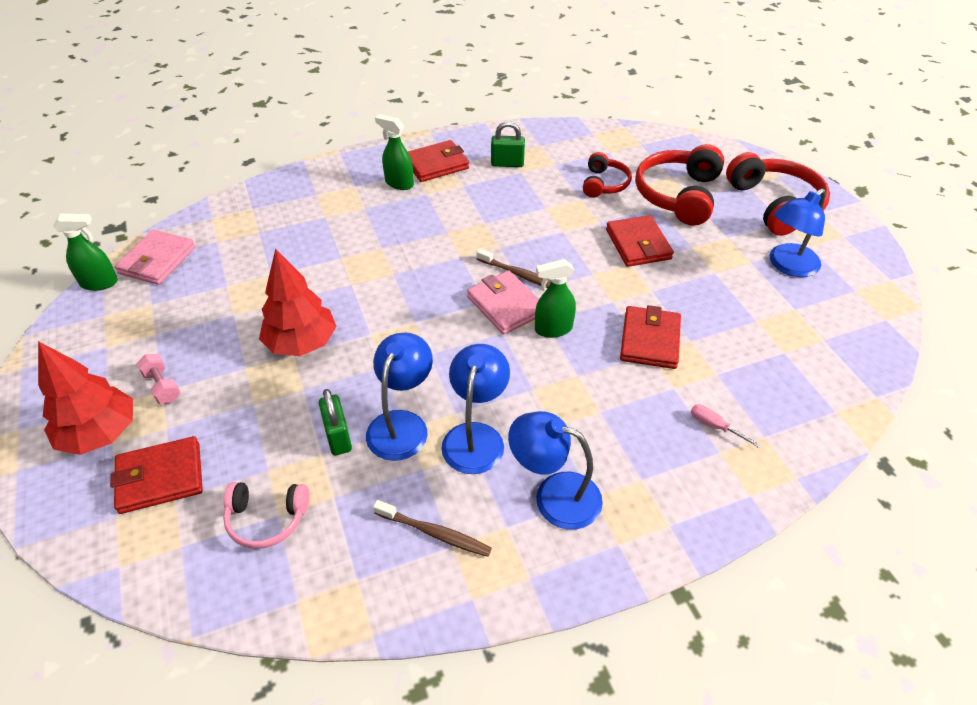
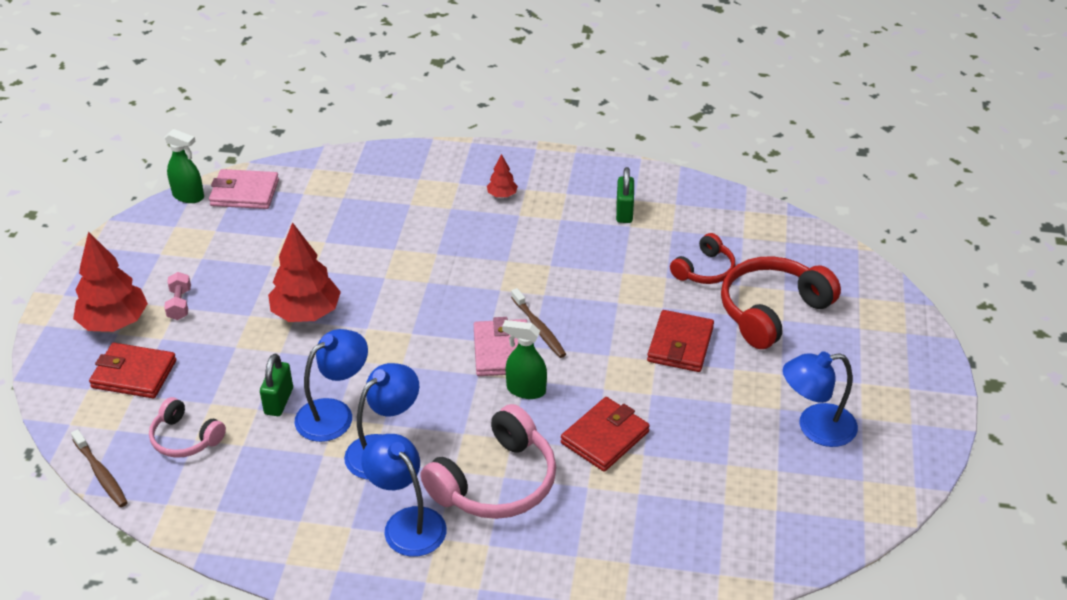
camera: 30 degrees right, 5 degrees down
(157, 260) = (244, 193): pink wallet -> pink wallet turned 45 degrees clockwise
(399, 183) = (502, 195): green spray bottle -> red tree
(434, 533) = (294, 505): brown toothbrush -> brown toothbrush (101, 474)
(436, 164) = (553, 188): red wallet -> none
(507, 163) = (624, 212): green padlock -> green padlock turned 60 degrees clockwise
(598, 419) = (496, 482): none -> pink headphones
(714, 426) = (592, 534): pink screwdriver -> none
(775, 205) = (869, 361): red headphones -> none

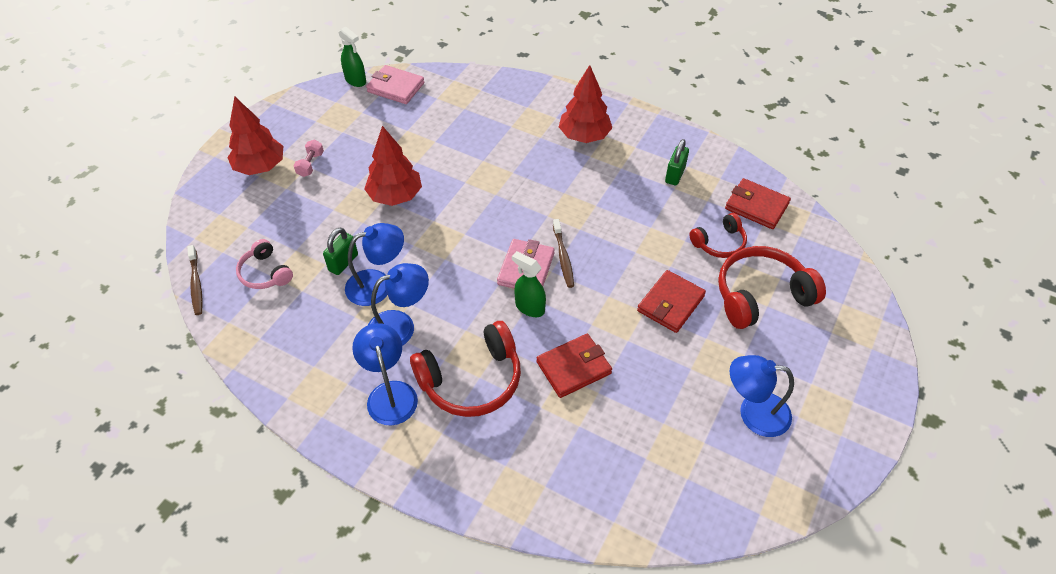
camera: 20 degrees right, 10 degrees up
(134, 374) = (254, 211): red wallet -> red wallet (756, 206)
(496, 482) = (471, 380): pink headphones -> red headphones
(502, 195) = (584, 136): red tree -> red tree, size x2.09

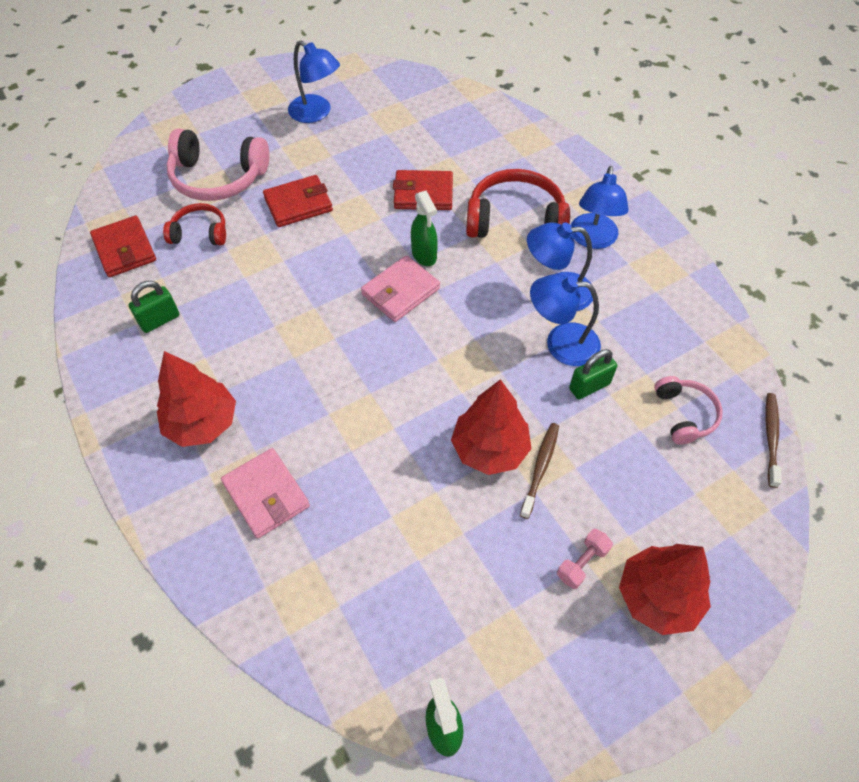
camera: 150 degrees left, 5 degrees up
(395, 87) = (387, 669): pink wallet -> pink wallet (266, 494)
(563, 257) = (355, 286): brown toothbrush -> brown toothbrush (540, 468)
(761, 295) = (218, 178): red headphones -> pink headphones

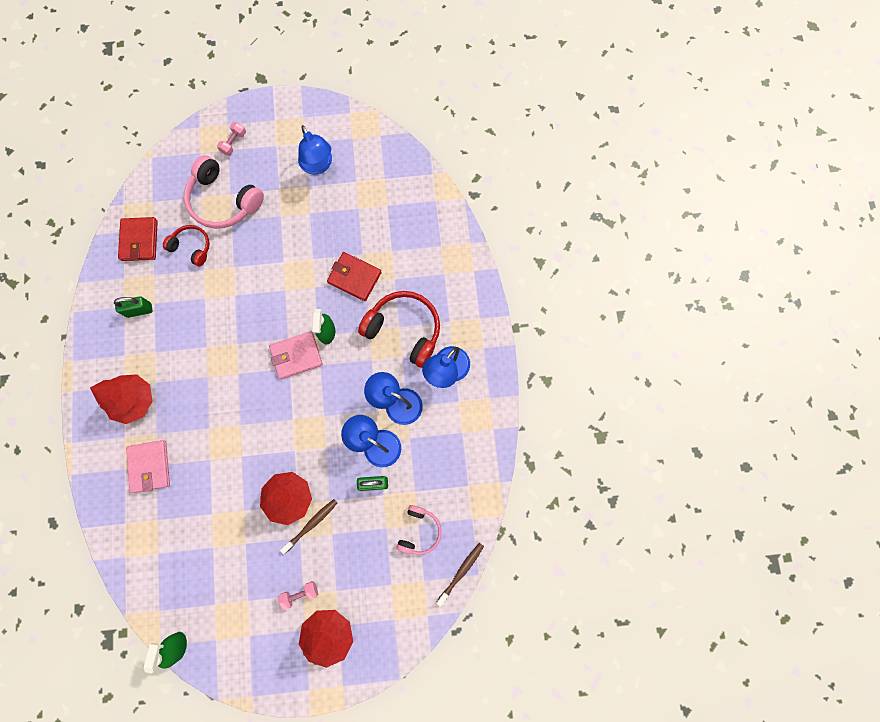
camera: 25 degrees right, 20 degrees up
(202, 124) = (234, 143): none -> pink dumbbell
(298, 204) = (266, 249): red wallet -> none

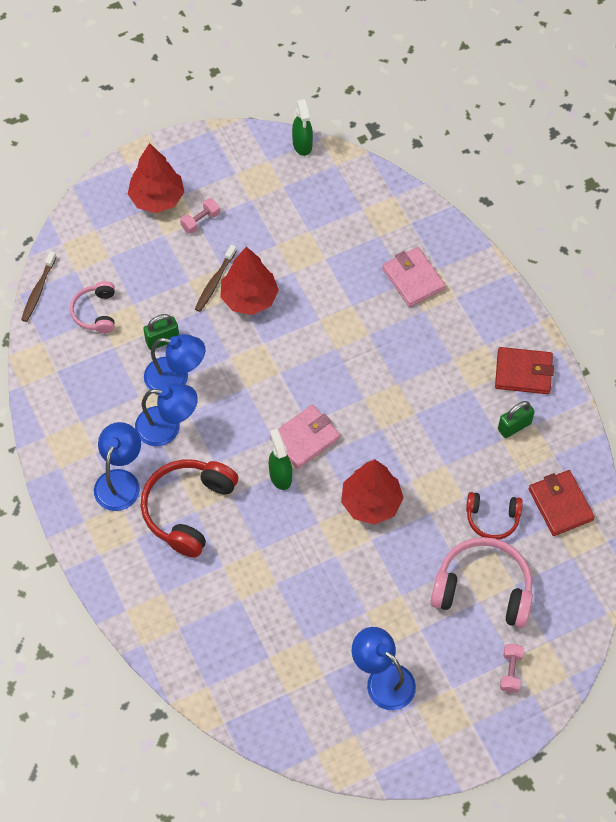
camera: 160 degrees right, 15 degrees down
(134, 400) = (465, 333): red tree -> red tree (371, 502)
(354, 277) = (274, 550): red wallet -> red wallet (523, 372)
(404, 330) = (188, 509): red headphones -> red headphones turned 105 degrees clockwise

